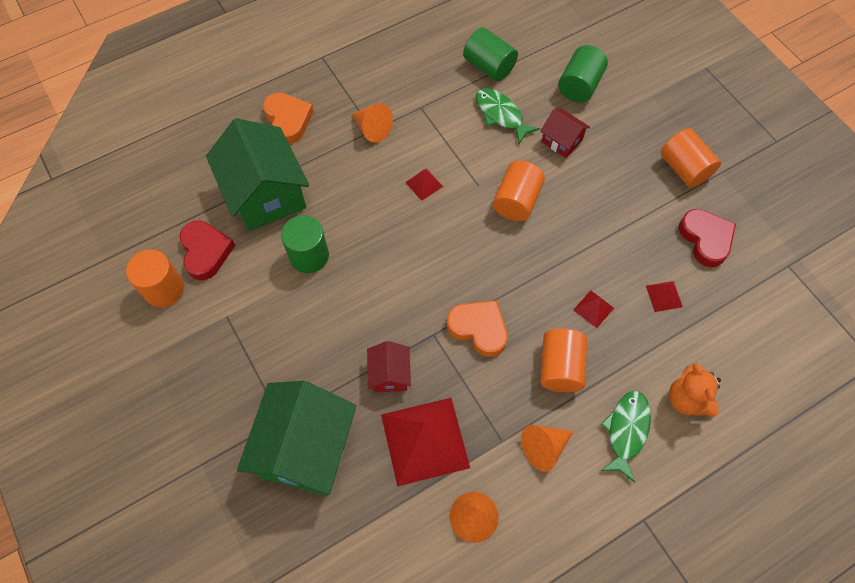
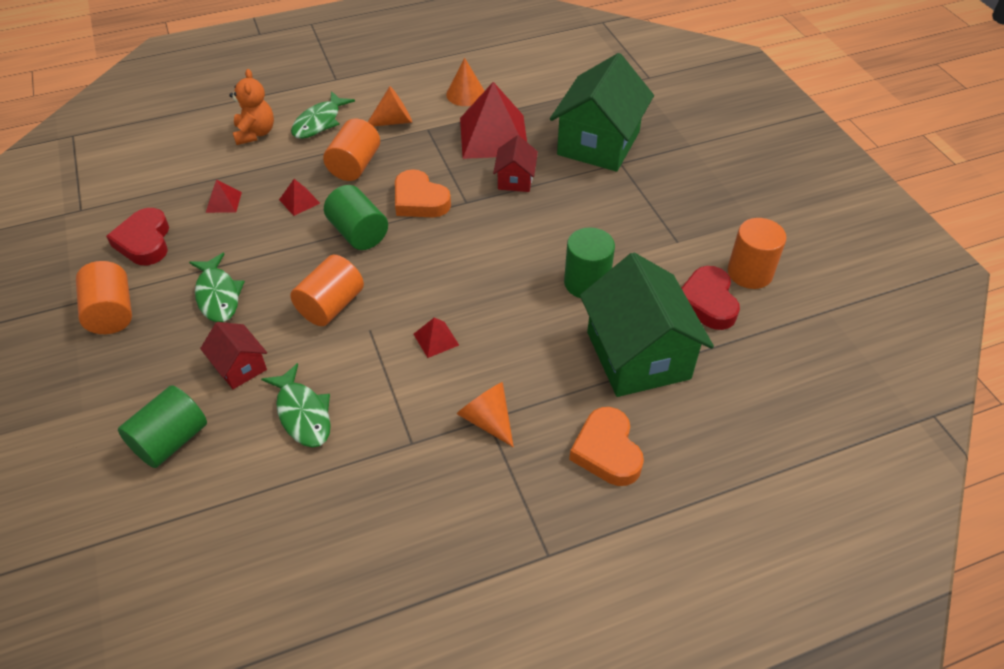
camera: 170 degrees left, 15 degrees down
(489, 66) = (287, 493): green cylinder -> green cylinder (358, 233)
(611, 196) = (218, 295): none -> green fish

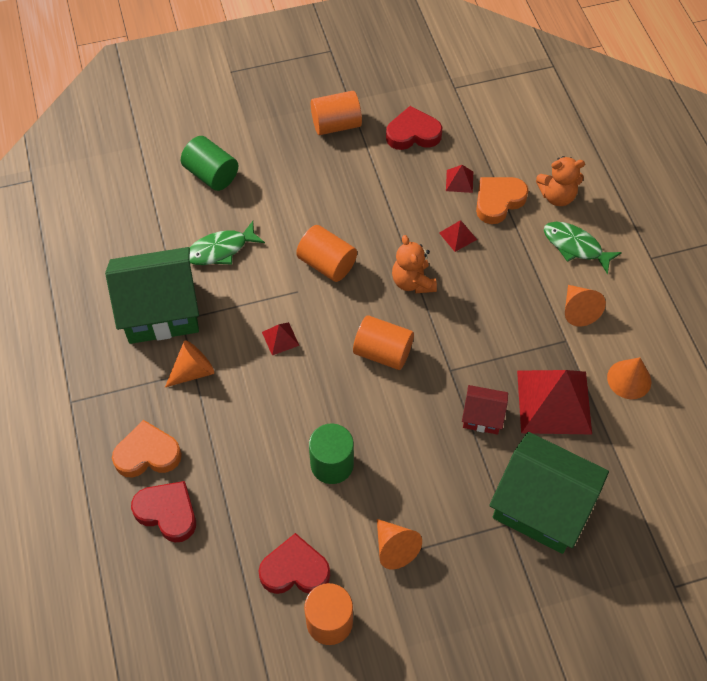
camera: 95 degrees right, 10 degrees up
(218, 295) = (347, 188): green fish -> none
(239, 367) = (271, 208): red house -> none
(354, 165) = (507, 277): orange cylinder -> orange cylinder (383, 352)
(358, 233) = (413, 282): green cylinder -> orange teddy bear
(419, 200) = (454, 330): orange heart -> orange heart (498, 201)
(638, 355) = (240, 495): green house -> green house (161, 311)
(663, 232) = (394, 548): none -> orange cone
(675, 419) = (167, 512): none -> red heart

